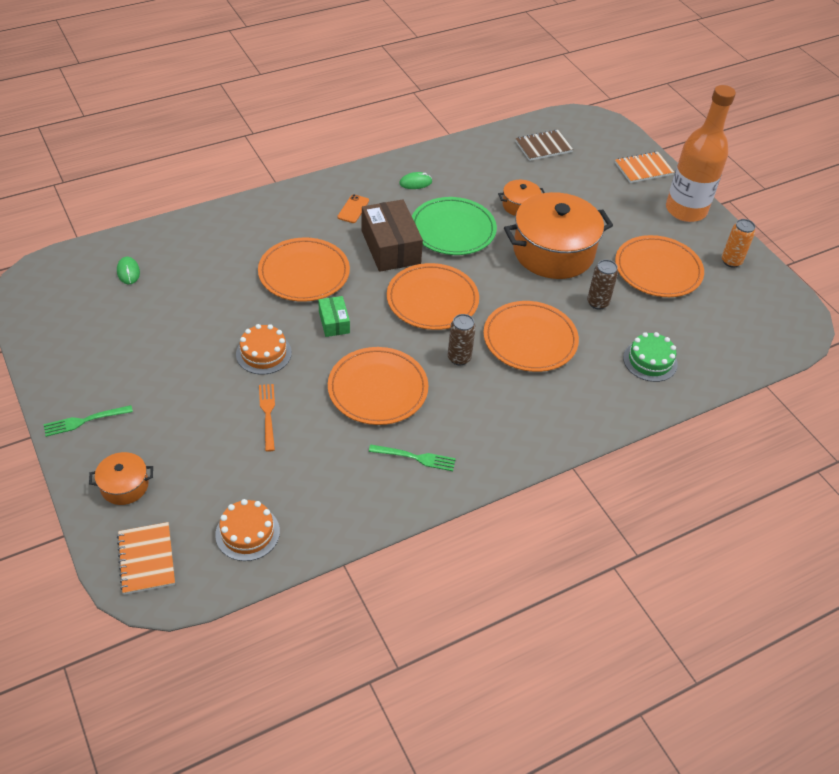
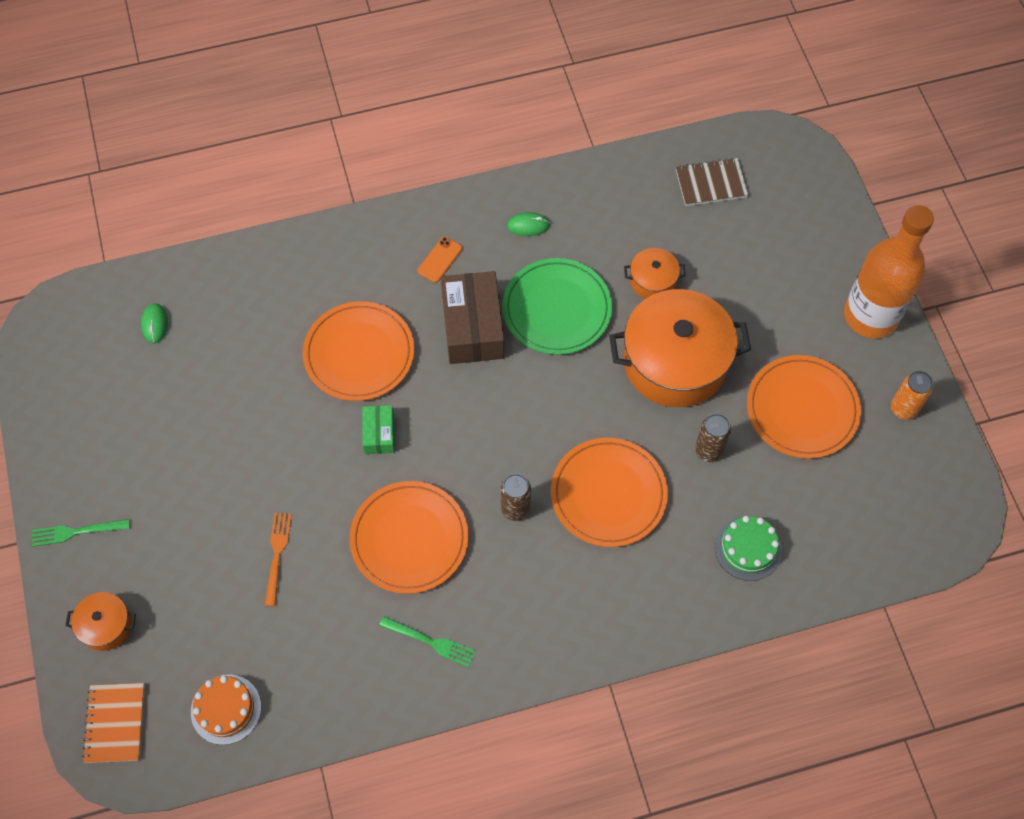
camera: 15 degrees right, 15 degrees up
(263, 353) = (289, 467): orange cake -> none
(432, 300) = (504, 417): orange plate -> none
(643, 169) = (835, 238): orange notebook -> none

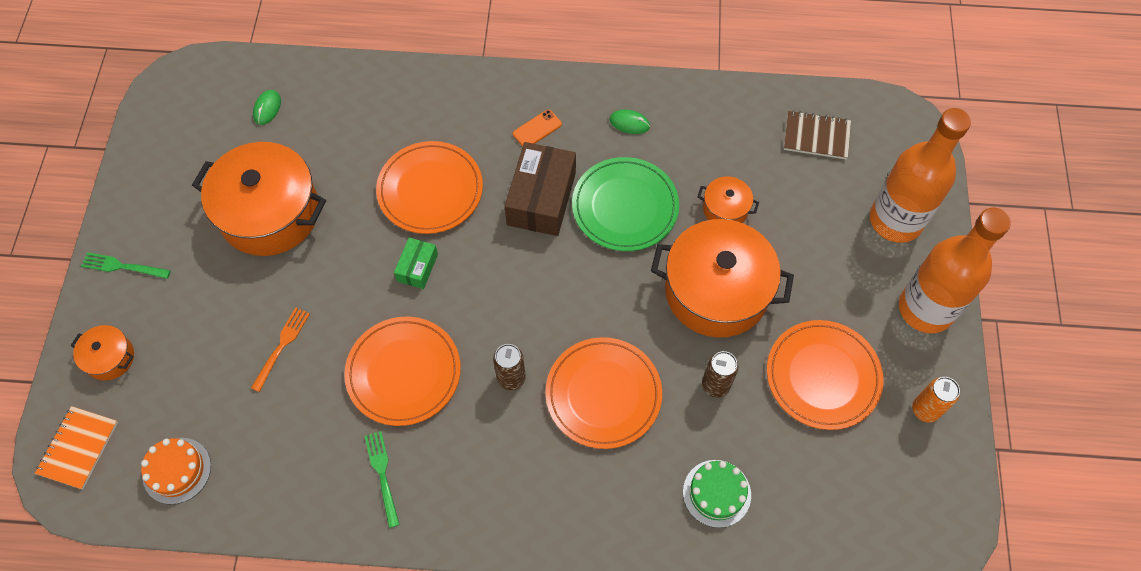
camera: 20 degrees right, 0 degrees up
(206, 429) = (270, 213): none -> orange pot
(430, 642) = (382, 475): green fork -> green fork turned 150 degrees counterclockwise
(813, 241) = (895, 220): none -> orange bottle

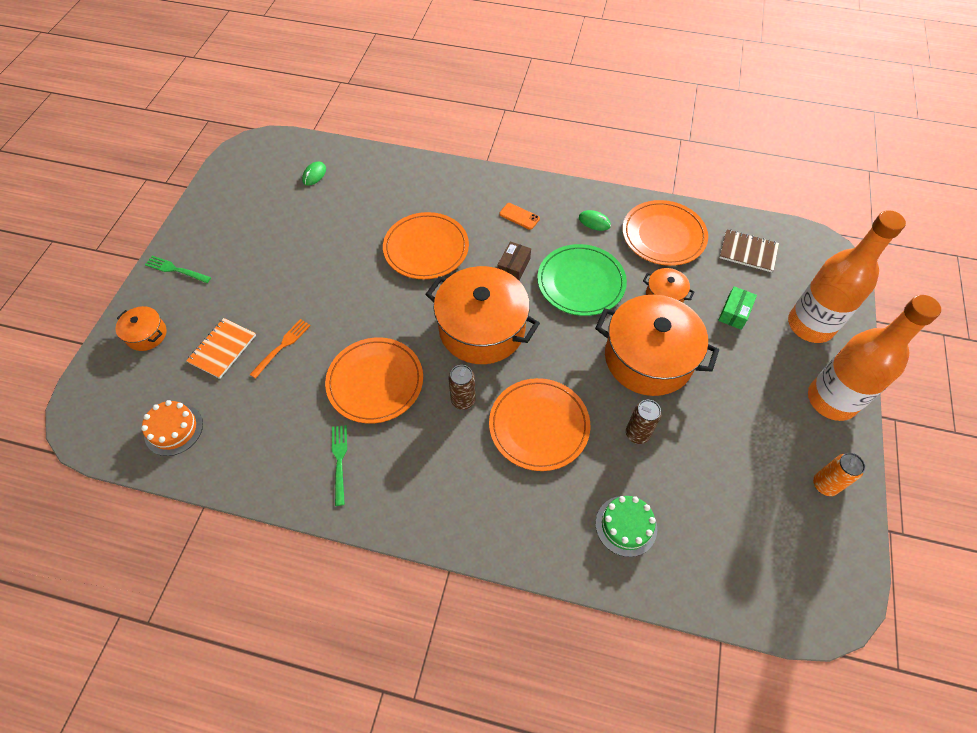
camera: 10 degrees right, 5 degrees down
(78, 448) = (102, 399): orange notebook -> orange notebook (222, 349)
(270, 213) = (298, 247): orange pot -> orange pot (482, 329)
(417, 267) = (404, 304): green box -> green box (734, 312)
(537, 129) = (519, 216): orange phone -> orange phone turned 60 degrees clockwise
(541, 198) = (513, 267): brown box -> brown box, size x0.53
(823, 376) = (733, 441): orange plate -> orange plate (663, 235)

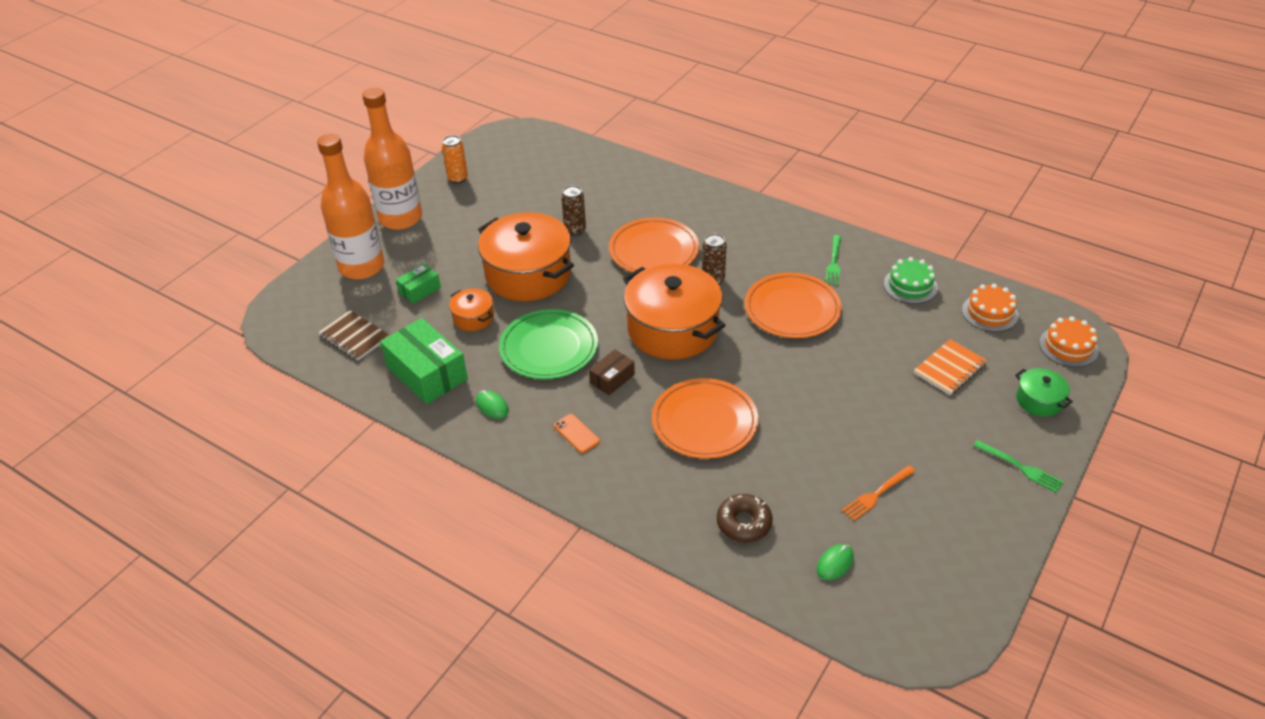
camera: 160 degrees left, 15 degrees down
(102, 404) = (1068, 347): none -> orange cake
(146, 334) = (1039, 400): orange pot -> green pot
(282, 346) = (884, 357): orange fork -> orange fork (877, 494)
(378, 185) = (744, 523): none -> brown donut
(626, 526) = (618, 187): green cake -> green cake (910, 286)
(663, 235) = (427, 373): orange plate -> green box

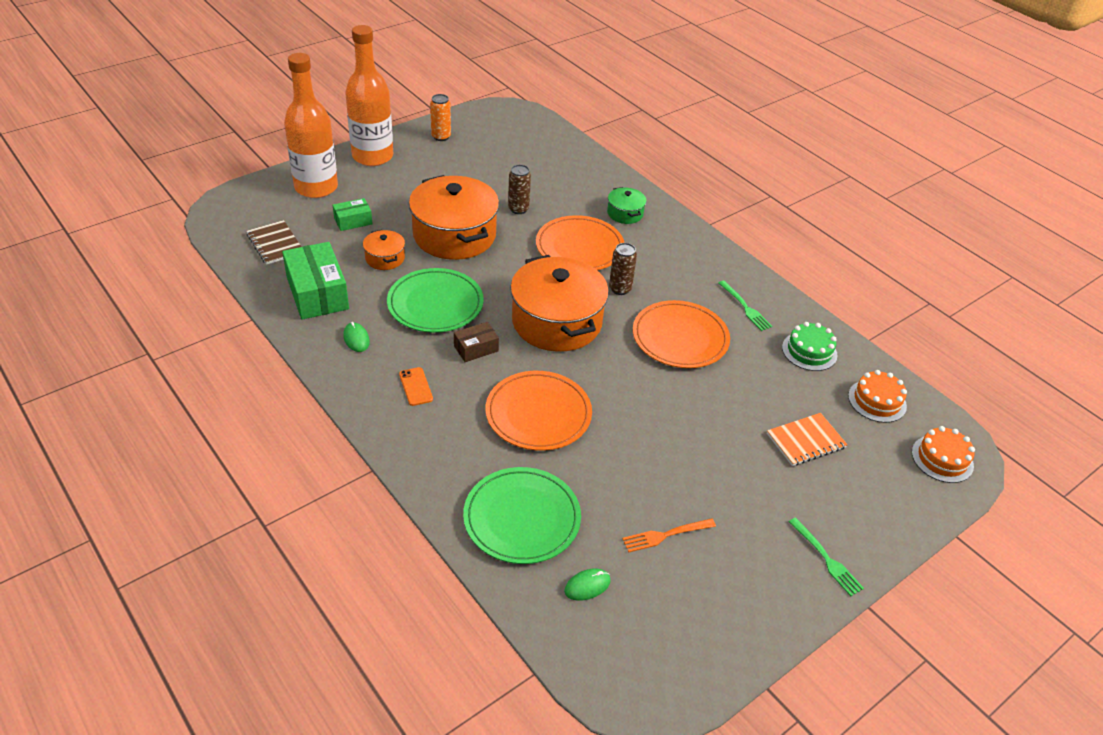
camera: 15 degrees right, 0 degrees up
(744, 523) = (522, 518): brown donut -> green plate
(834, 262) = (745, 307): green fork -> green fork turned 60 degrees counterclockwise
(1039, 400) = (882, 501): green pot -> green pot (625, 213)

